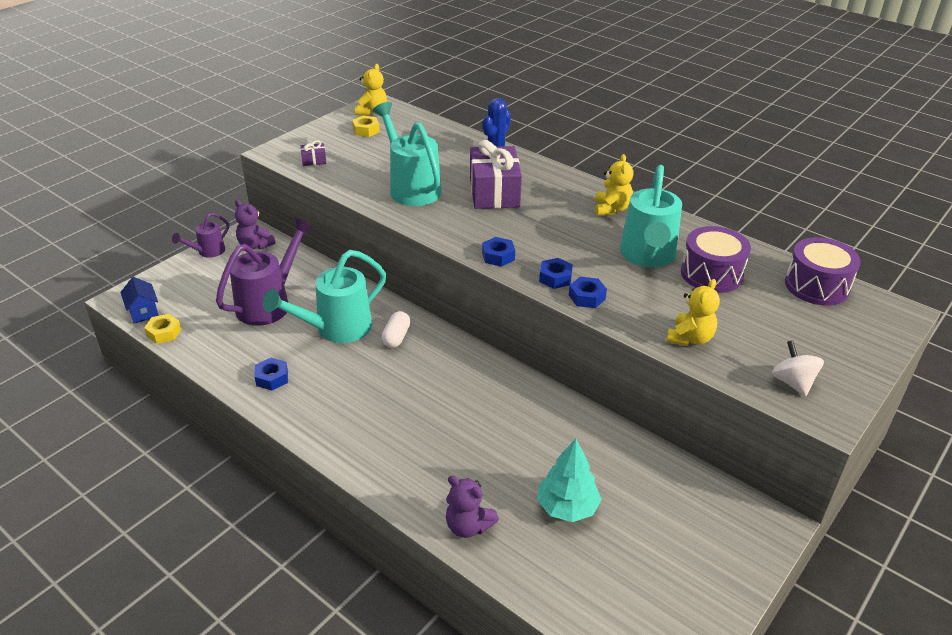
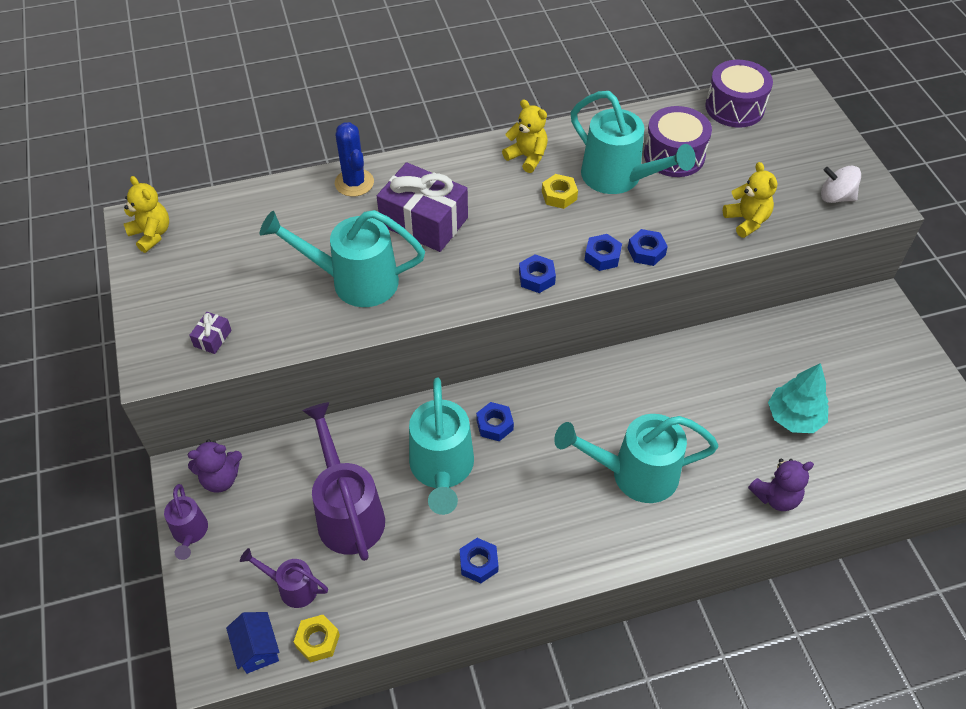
camera: 55 degrees left, 15 degrees up
(143, 312) = (257, 649): blue house -> blue house turned 60 degrees clockwise
(196, 306) = (292, 587): none -> purple watering can
(366, 130) = (191, 260): yellow nut -> yellow nut (559, 195)
(396, 337) = (494, 425): white capsule -> blue nut
(416, 427) = (634, 474): none -> turquoise watering can

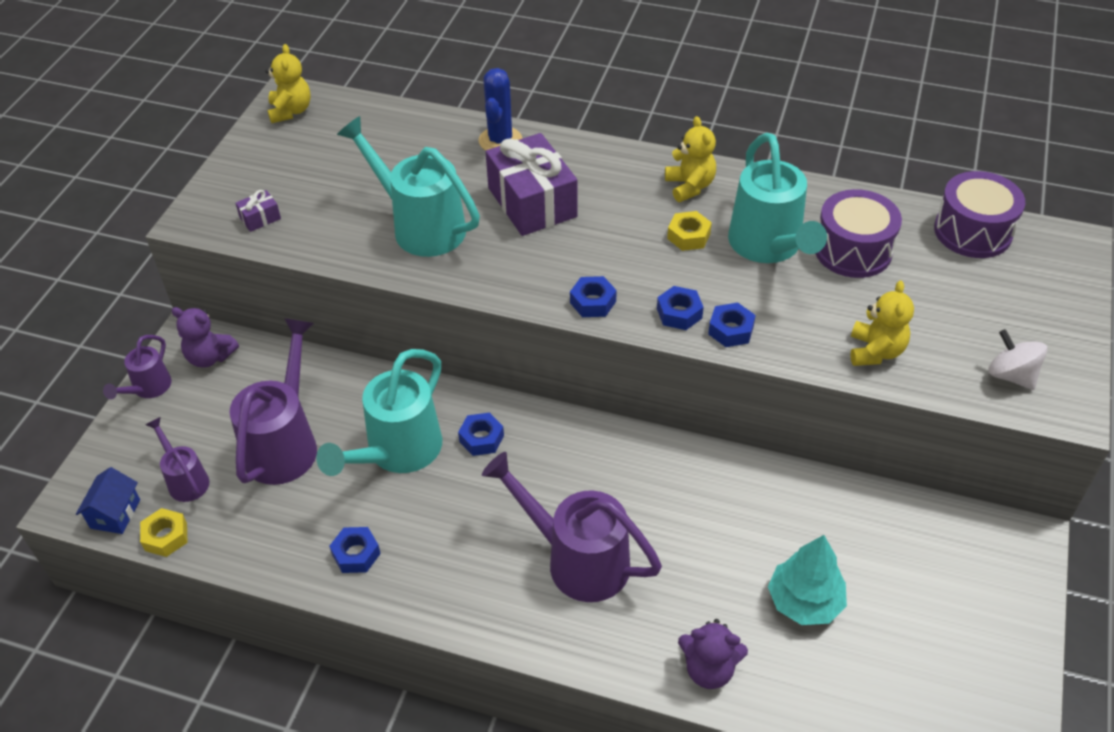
camera: 35 degrees right, 5 degrees down
(634, 474) = (577, 560): turquoise watering can -> purple watering can

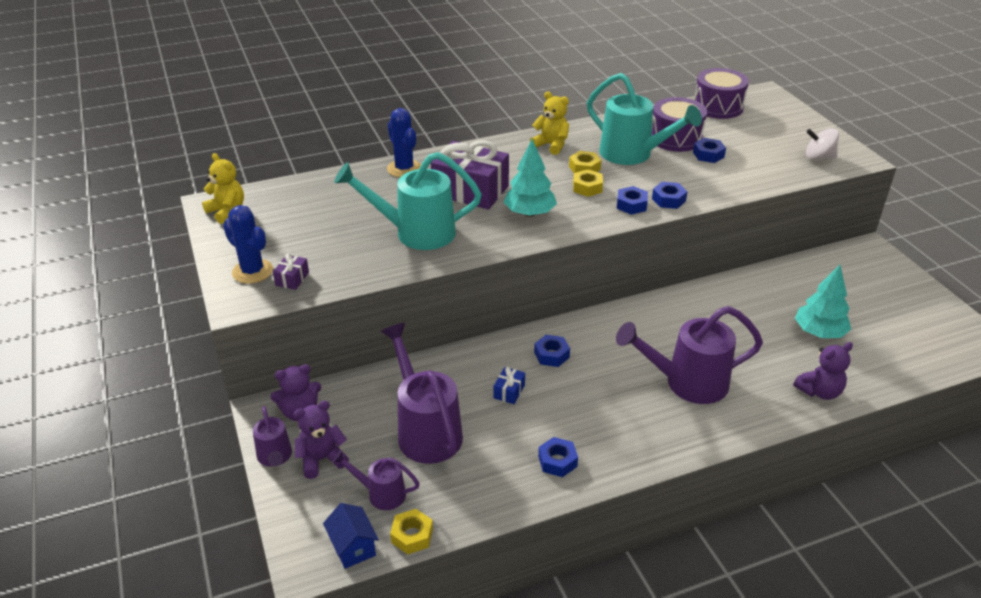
camera: 40 degrees left, 10 degrees down
(178, 415) = (322, 459): none -> purple teddy bear
(239, 191) = (252, 271): none -> blue cactus
(397, 452) = (509, 391): turquoise watering can -> blue gift
(557, 263) = (529, 213): none -> turquoise tree
(593, 302) = (577, 222): blue nut -> blue nut (708, 155)
(659, 264) = (587, 187): none -> yellow nut
(875, 351) = (749, 176): yellow teddy bear -> none

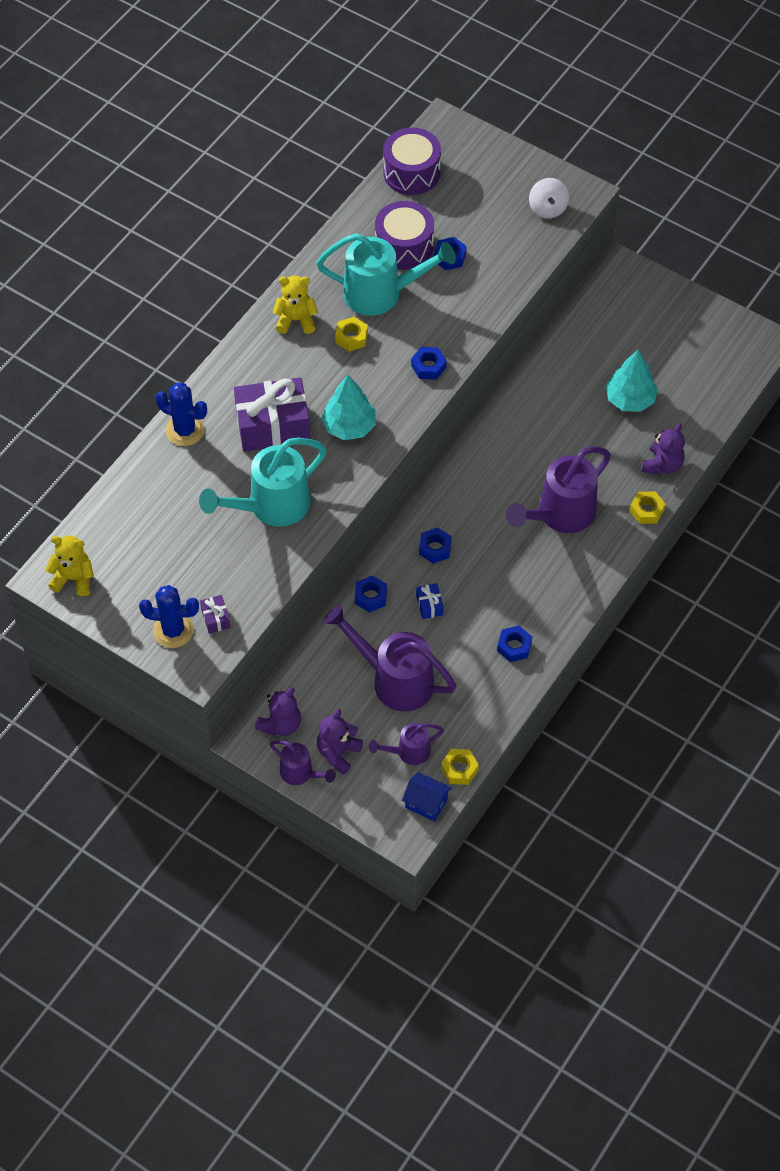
camera: 35 degrees left, 20 degrees up
(587, 187) = (374, 364): yellow nut -> yellow nut (646, 510)
(668, 200) = (455, 342): blue nut -> blue nut (370, 597)
(818, 157) = (547, 208): white spinning top -> white spinning top turned 75 degrees counterclockwise

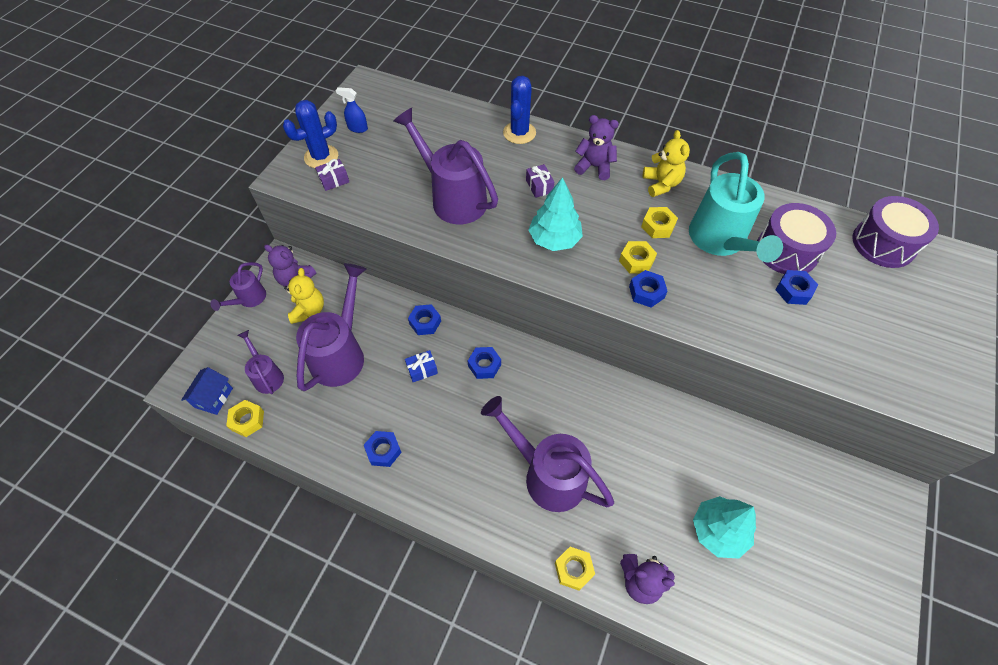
camera: 80 degrees right, 0 degrees up
(73, 578) = (366, 95): yellow teddy bear -> yellow teddy bear (309, 310)
(133, 591) = (357, 128): none -> blue spray bottle
(173, 630) = (321, 157): blue cactus -> blue cactus turned 60 degrees clockwise
(271, 506) = (453, 198): turquoise watering can -> purple watering can
(273, 426) = (539, 186): purple gift -> purple gift, size x0.41
(338, 753) = (267, 322): purple teddy bear -> purple teddy bear (594, 167)
(390, 365) = (636, 261): none -> yellow nut
(547, 208) = (913, 375): white spinning top -> none

